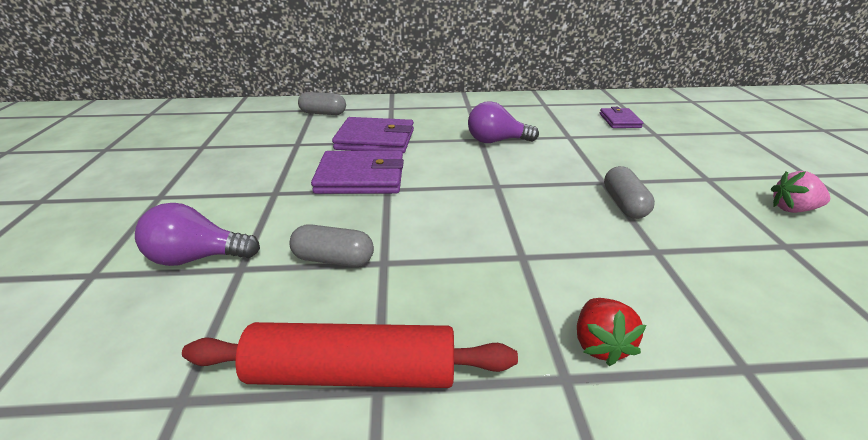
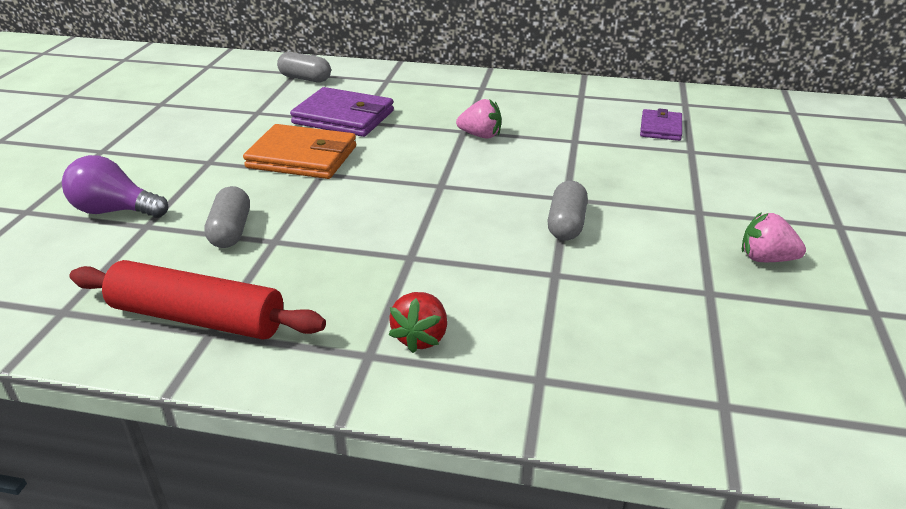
camera: 15 degrees right, 0 degrees up
(334, 259) = (230, 231): grey capsule -> grey capsule turned 60 degrees clockwise
(360, 177) = (302, 157): purple wallet -> orange wallet
(496, 141) = (480, 135): purple light bulb -> pink strawberry

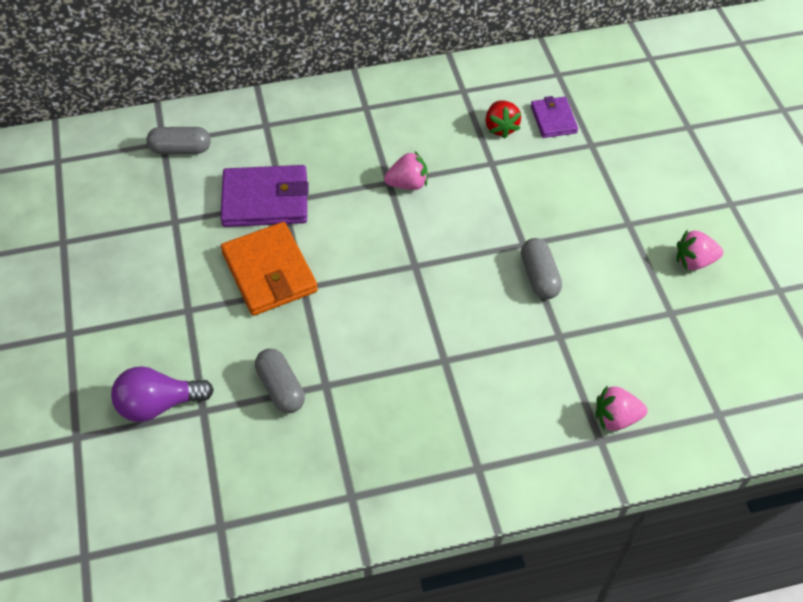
camera: 25 degrees left, 20 degrees up
(198, 318) = (330, 487): red rolling pin -> none
(302, 157) = (269, 272): orange wallet -> orange wallet turned 75 degrees clockwise
(421, 337) = (503, 437): red strawberry -> red strawberry (501, 128)
(575, 364) = (616, 418): none -> pink strawberry

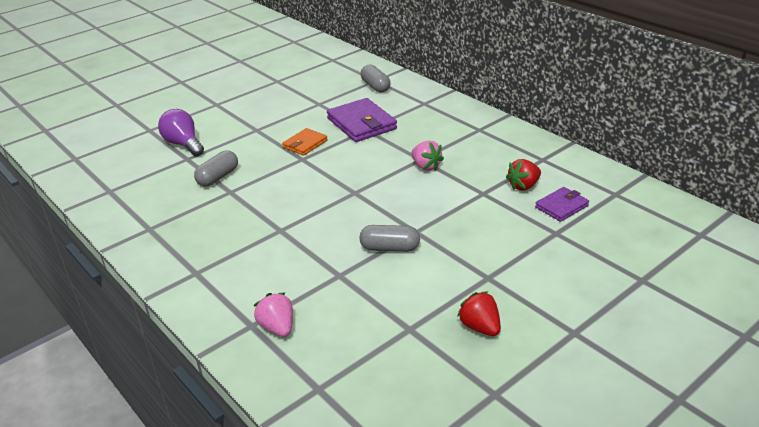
camera: 65 degrees right, 20 degrees down
(269, 272) = (305, 144): orange wallet -> orange wallet, size x0.58
(539, 276) = (390, 248): grey capsule -> grey capsule turned 45 degrees clockwise
(694, 261) = (480, 327): pink strawberry -> red strawberry

